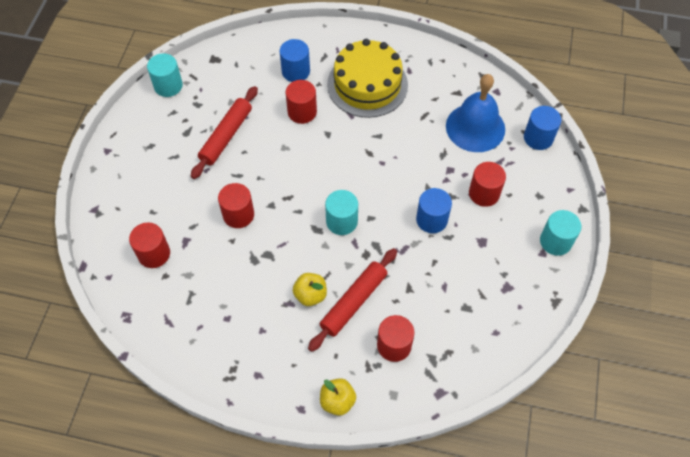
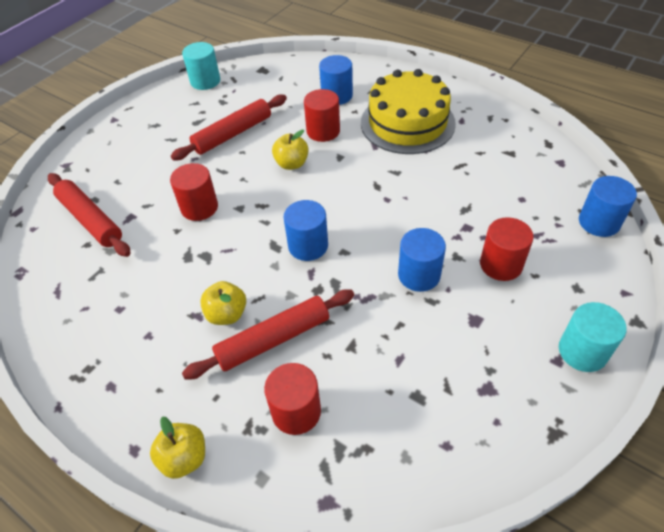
camera: 25 degrees right, 10 degrees down
(154, 254) = (91, 220): red cylinder -> red rolling pin
(292, 152) = (292, 164): none -> yellow apple
(341, 221) = (308, 246): turquoise cylinder -> blue cylinder
(475, 127) = (518, 191): blue bell -> none

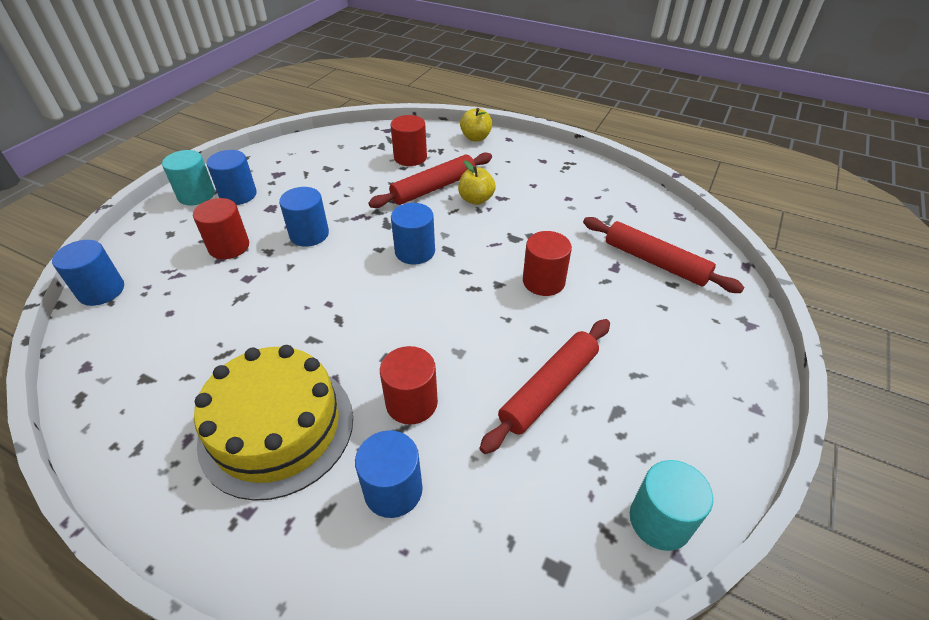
camera: 170 degrees right, 5 degrees down
(292, 164) = (449, 343): yellow apple -> none
(526, 347) = (238, 195): none -> blue cylinder

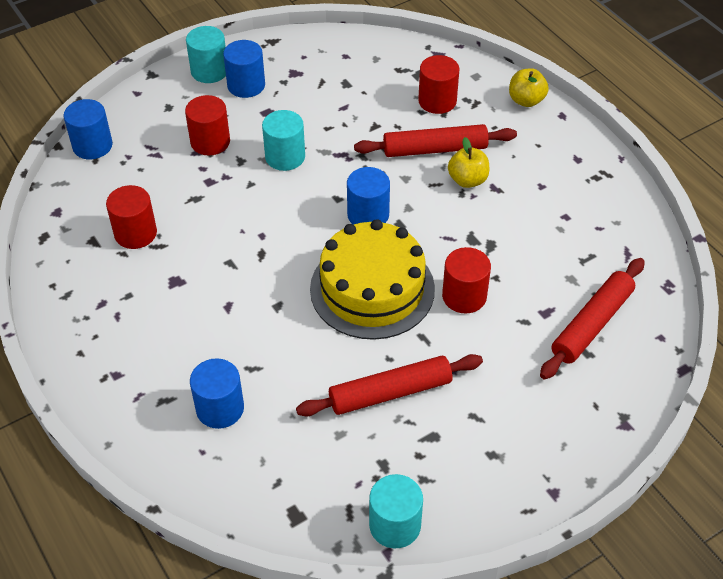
camera: 30 degrees right, 5 degrees up
(277, 428) = (165, 324): yellow cake -> yellow cake (372, 289)
(309, 234) = (285, 157): blue cylinder -> turquoise cylinder
(411, 403) = (274, 352): red cylinder -> red cylinder (135, 233)
(655, 262) = (591, 324): red rolling pin -> red rolling pin turned 60 degrees clockwise

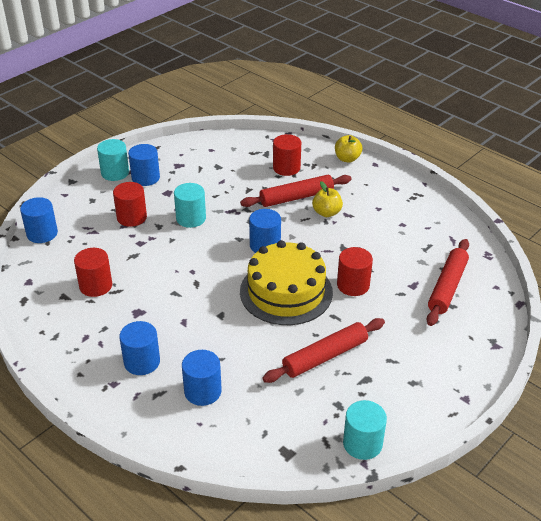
camera: 15 degrees left, 10 degrees down
(159, 352) = (142, 362): none -> blue cylinder

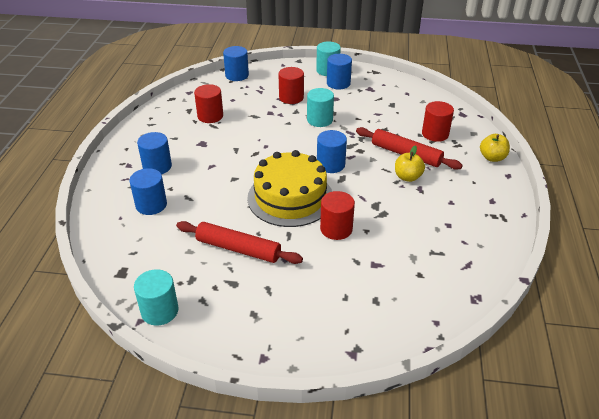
camera: 55 degrees right, 0 degrees up
(447, 287) = (397, 287): red rolling pin -> none

